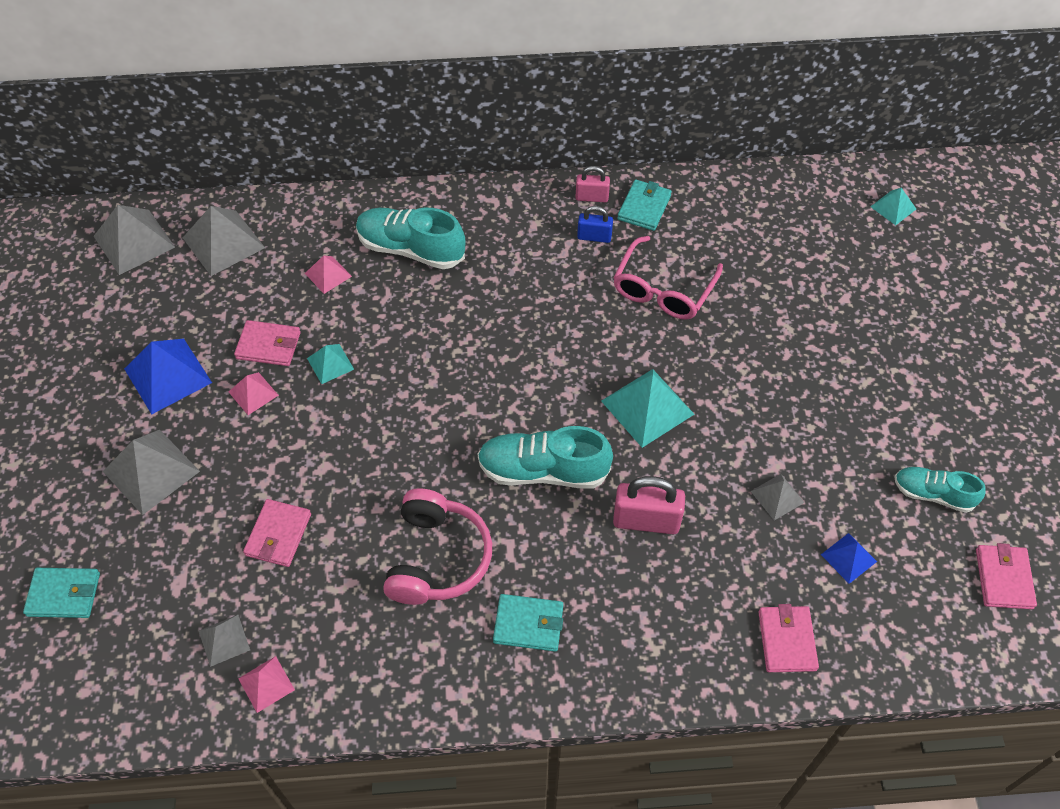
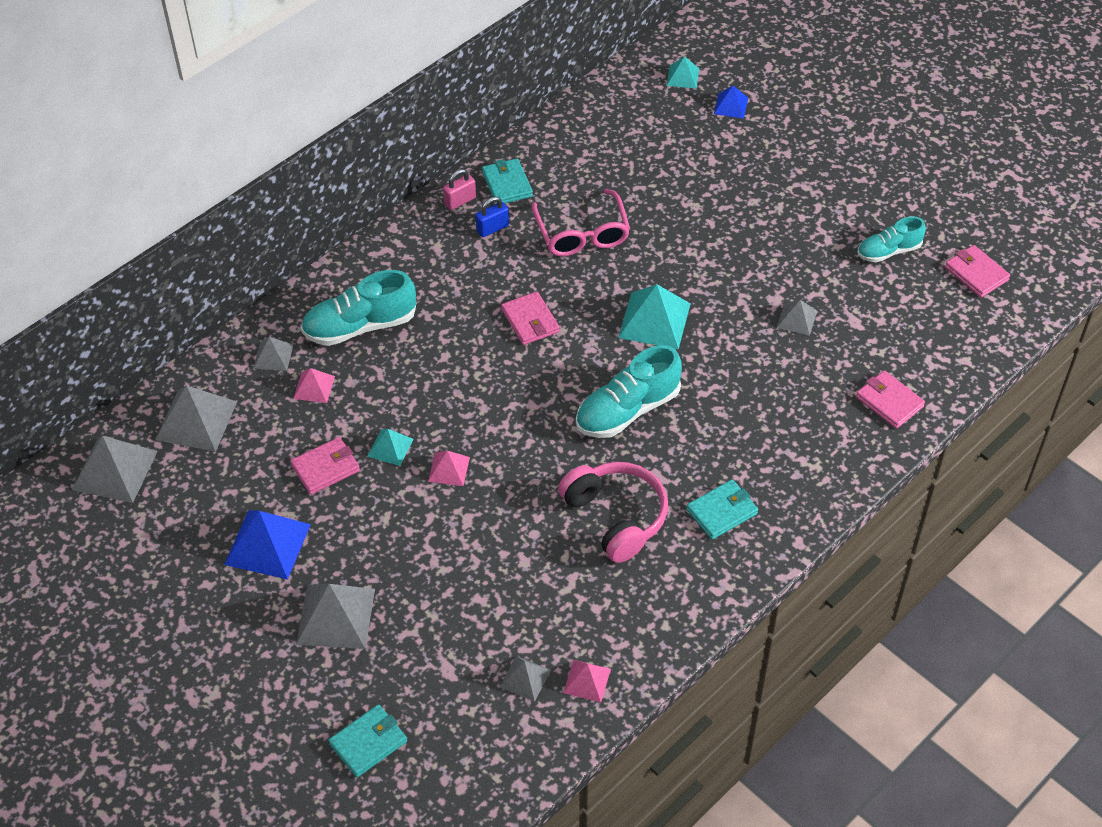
camera: 40 degrees left, 5 degrees down
(253, 393) = (353, 508): pink pyramid -> pink pyramid (449, 469)
(278, 535) = (485, 585): pink wallet -> pink wallet (530, 321)
(326, 229) = (273, 356): none -> grey pyramid
(646, 521) = (730, 393): pink padlock -> none
(848, 558) = (877, 326): blue pyramid -> blue pyramid (731, 106)

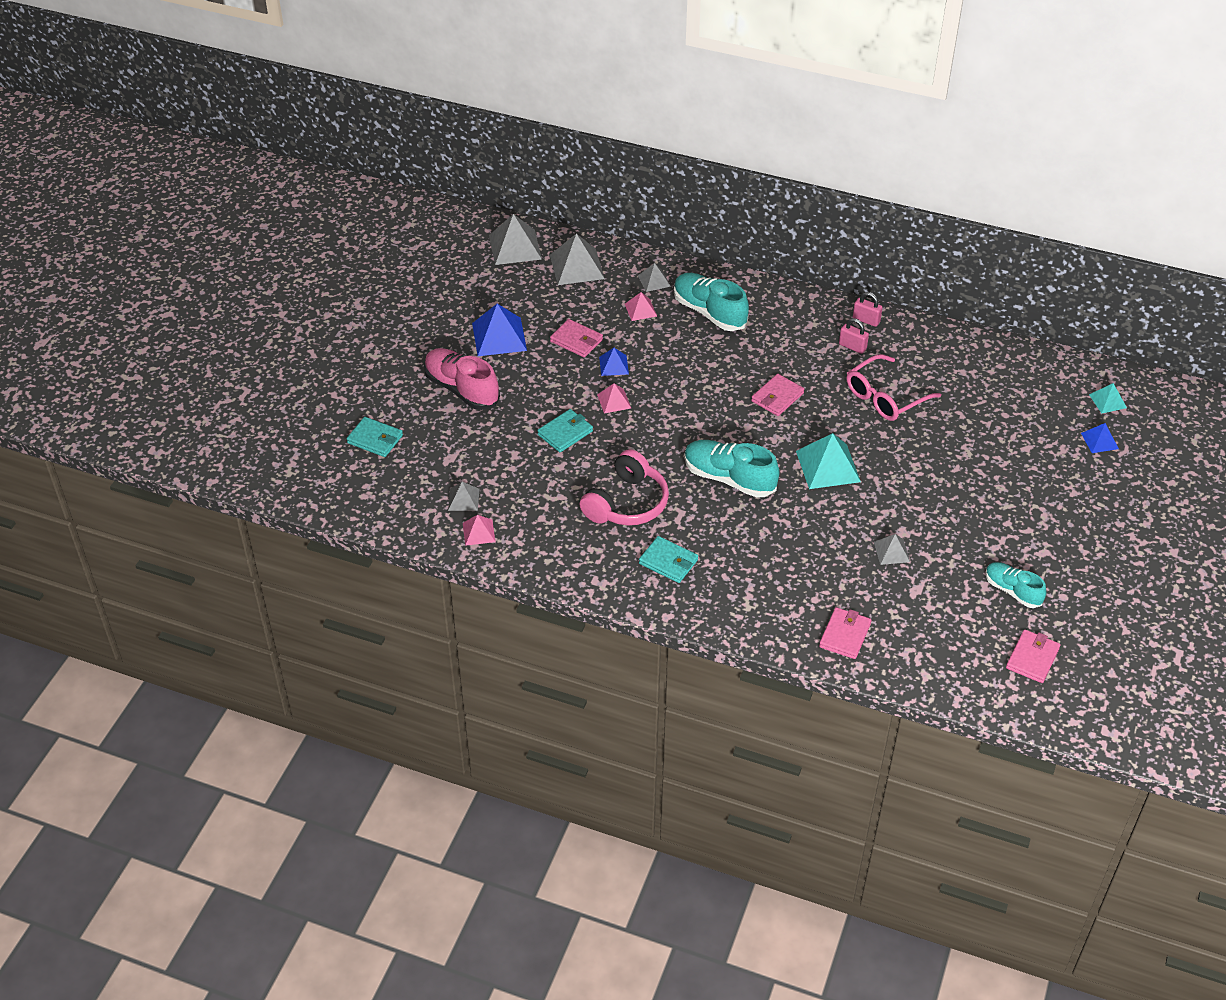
camera: 65 degrees right, 5 degrees down
(335, 616) = (462, 389): grey pyramid -> pink shoe
(390, 447) = (613, 365): turquoise pyramid -> blue pyramid
(492, 228) = (852, 346): blue padlock -> pink padlock
(507, 184) = (903, 339): turquoise wallet -> turquoise wallet (565, 433)

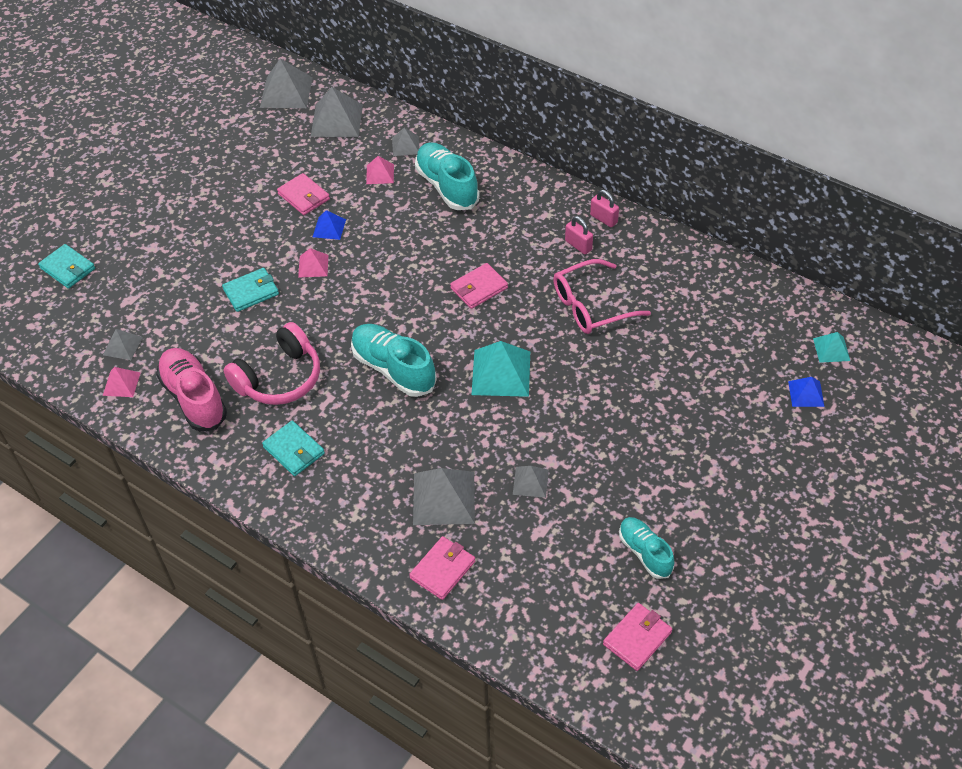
camera: 15 degrees right, 5 degrees up
(462, 389) = (172, 229): pink shoe -> pink shoe (194, 398)
(499, 336) = (231, 181): blue pyramid -> none
(821, 577) = (443, 498): none -> grey pyramid

